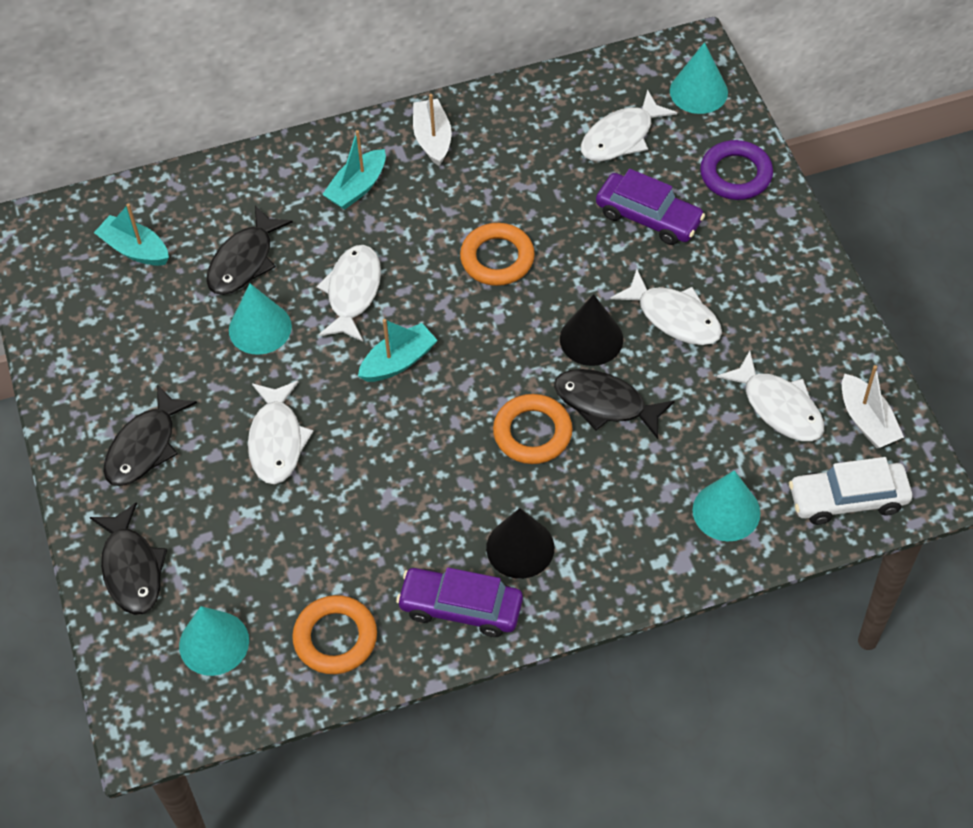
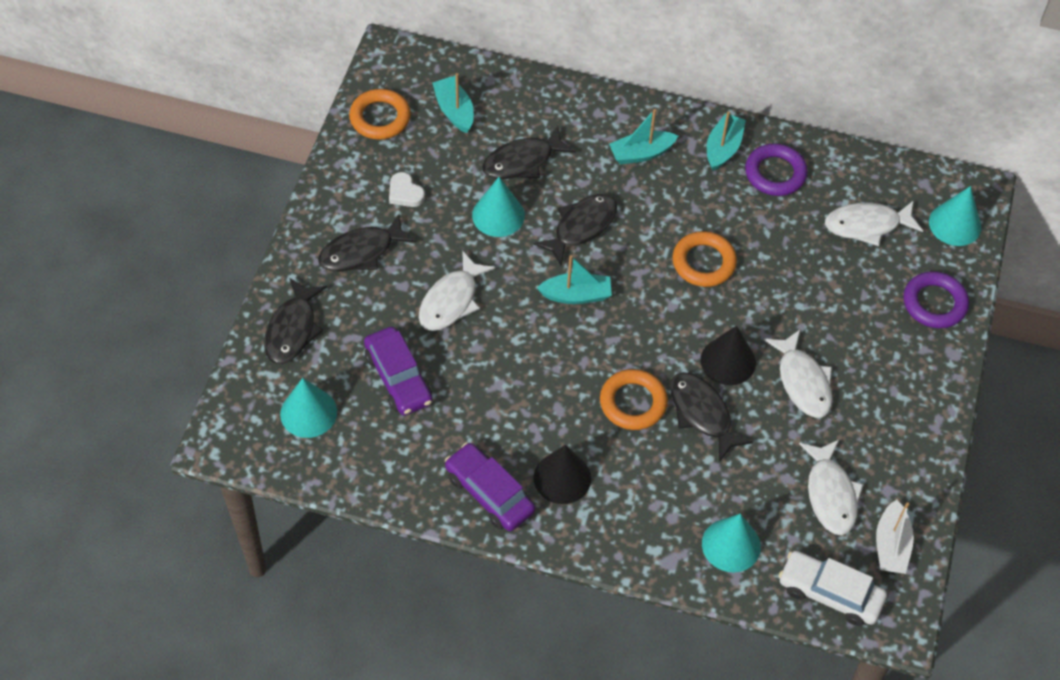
camera: 30 degrees right, 0 degrees up
(146, 361) = (405, 193): none -> white heart
(335, 638) = (390, 460): orange ring -> orange ring (380, 118)
(352, 292) = (581, 227): white fish -> black fish
(432, 139) = (723, 148): white boat -> turquoise boat
(500, 135) = (775, 173): none -> purple ring
(648, 217) = (841, 297): purple car -> purple car (398, 378)

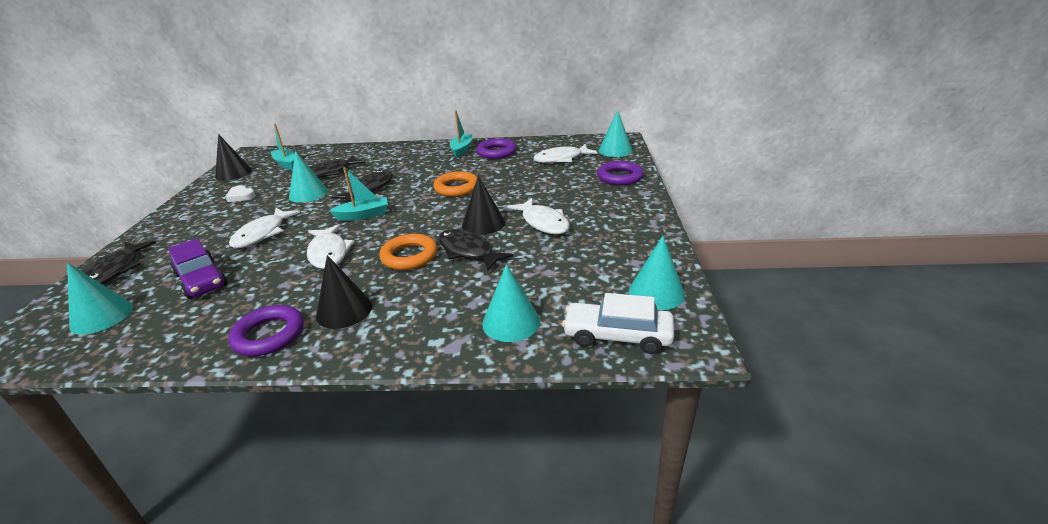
camera: 10 degrees left, 25 degrees down
(361, 252) = (196, 224): black fish -> none
(380, 118) = (233, 173): orange ring -> black cone
(489, 493) = (269, 335): purple car -> purple ring
(641, 153) = (409, 159): turquoise boat -> none
(830, 494) = (589, 273): white fish -> white fish (329, 253)
(891, 545) = (656, 292): white boat -> turquoise cone

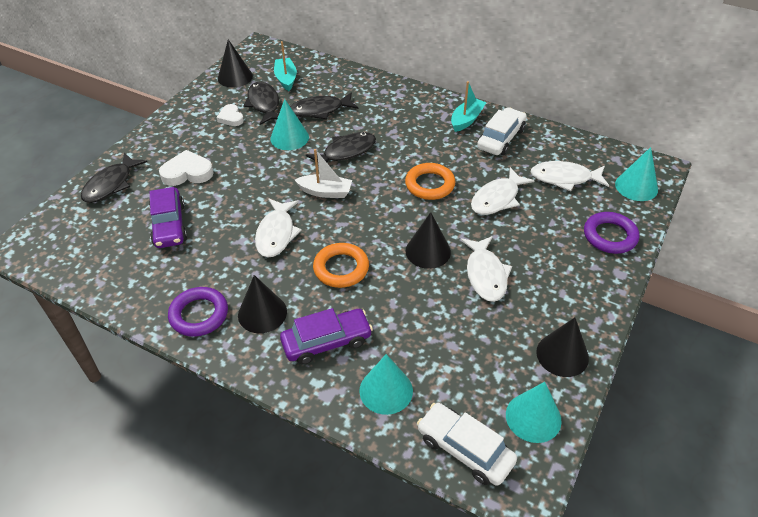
camera: 25 degrees right, 15 degrees up
(101, 316) = (92, 237): turquoise cone -> none
(208, 240) = (187, 172): none -> white heart
(262, 234) = (232, 183): white fish -> white fish (497, 198)
(363, 215) = (325, 192): turquoise boat -> white boat
(427, 309) = (327, 342): none -> purple car
(468, 251) = (394, 285): black fish -> black fish (264, 104)
(496, 152) = (501, 139): purple ring -> white car
(644, 248) = (562, 355): none -> black cone

